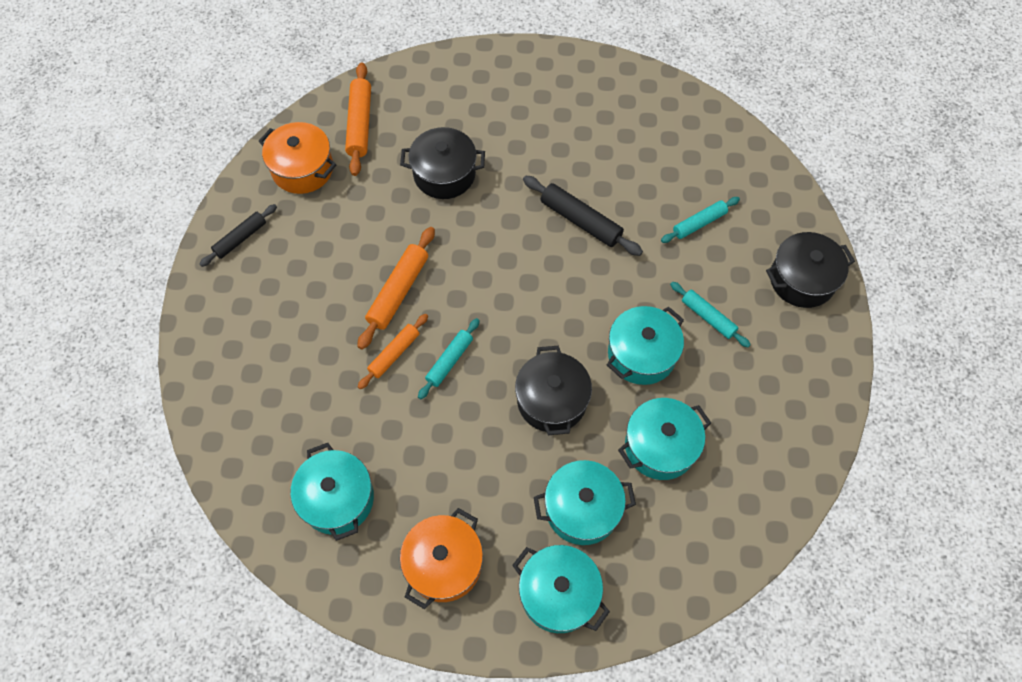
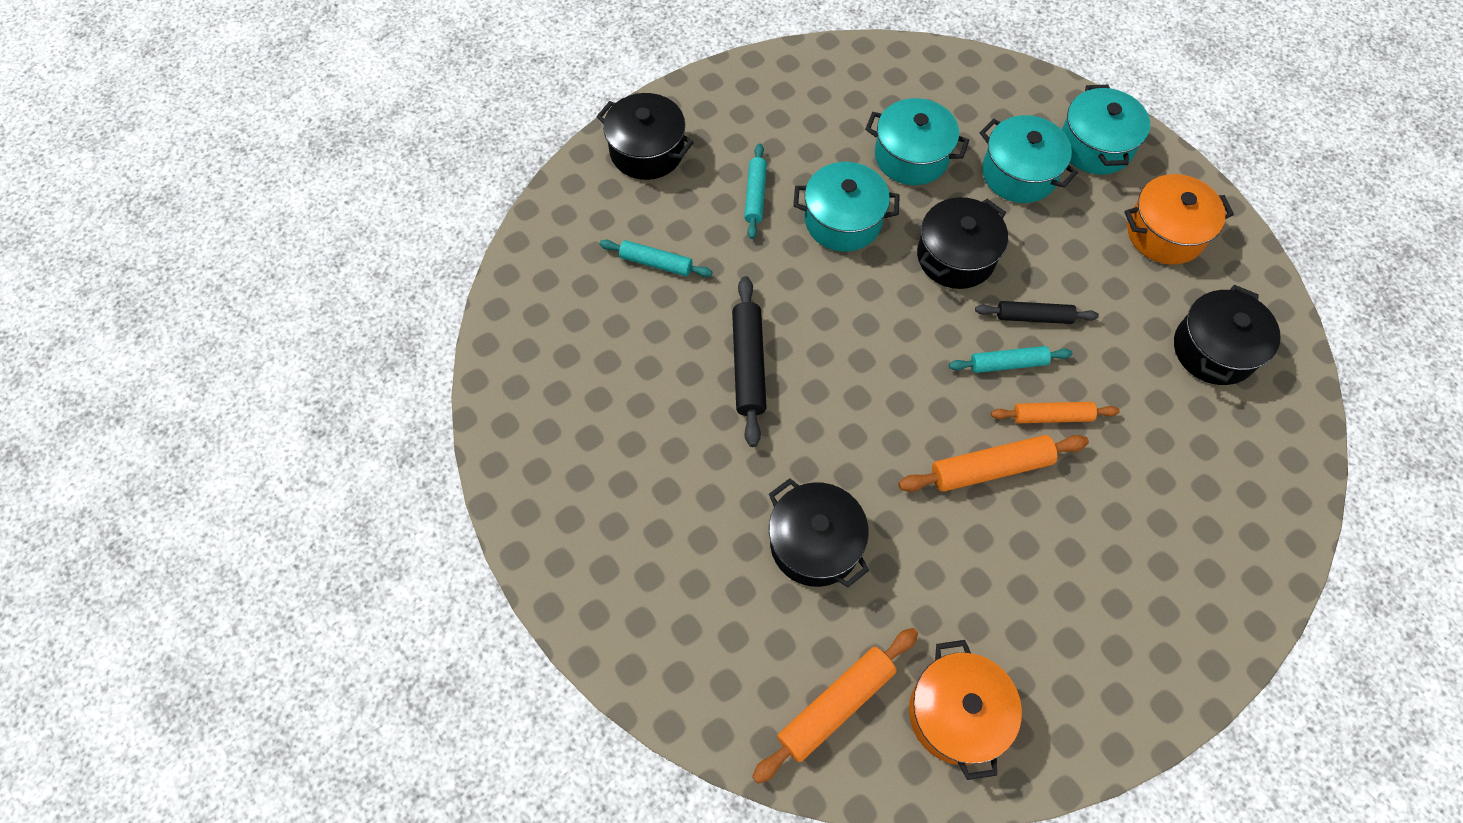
camera: 130 degrees left, 0 degrees up
(240, 238) = (1103, 694): black rolling pin -> black rolling pin (1033, 317)
(337, 499) = (1214, 350): turquoise pot -> black pot

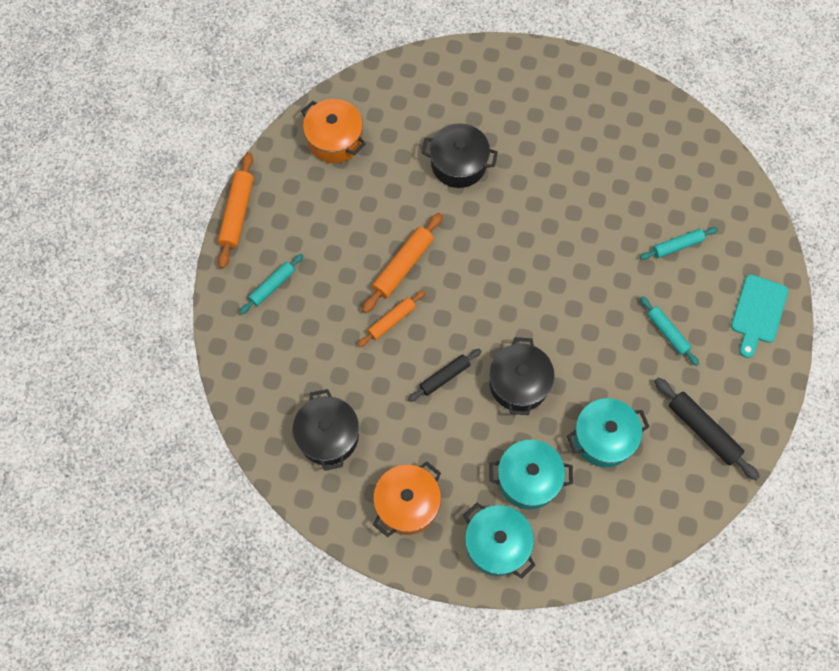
camera: 140 degrees right, 5 degrees up
(647, 151) = (758, 312): black pot -> turquoise cutting board
(748, 365) = (572, 227): black rolling pin -> black rolling pin (703, 430)
(835, 705) = (390, 104): orange rolling pin -> orange rolling pin (237, 213)
(843, 221) = (603, 356): turquoise pot -> none
(1008, 364) = (437, 334): turquoise rolling pin -> turquoise rolling pin (272, 286)

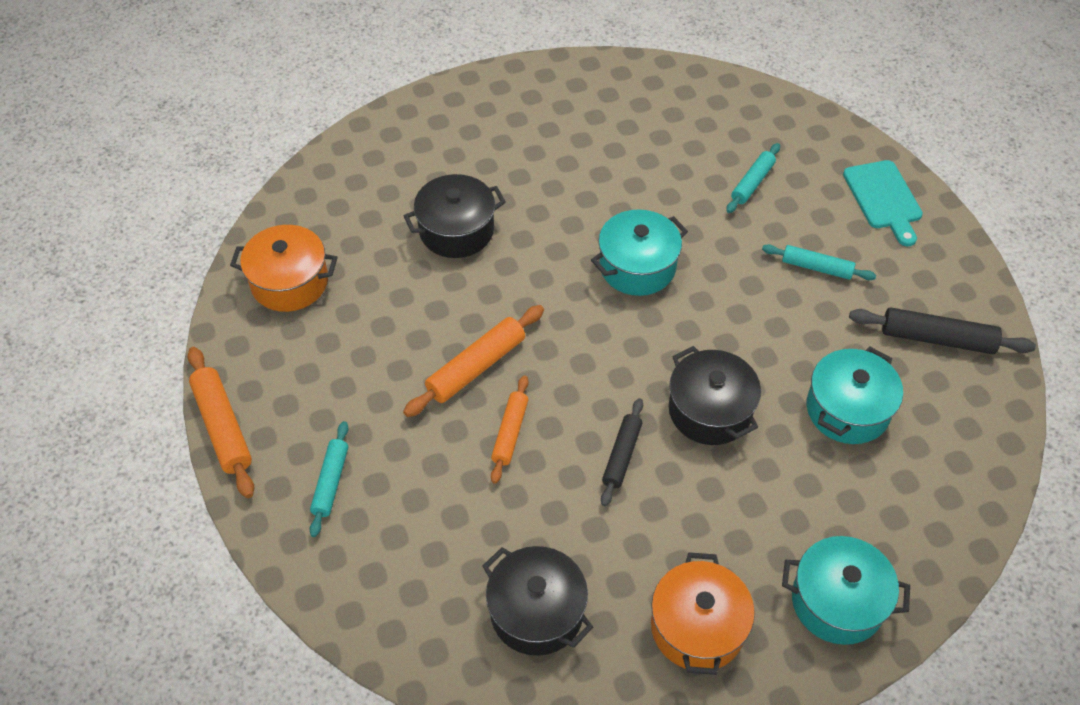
camera: 35 degrees left, 15 degrees down
(403, 266) = (476, 367): orange rolling pin -> orange rolling pin turned 45 degrees clockwise
(528, 479) = (808, 505): turquoise pot -> turquoise pot (637, 267)

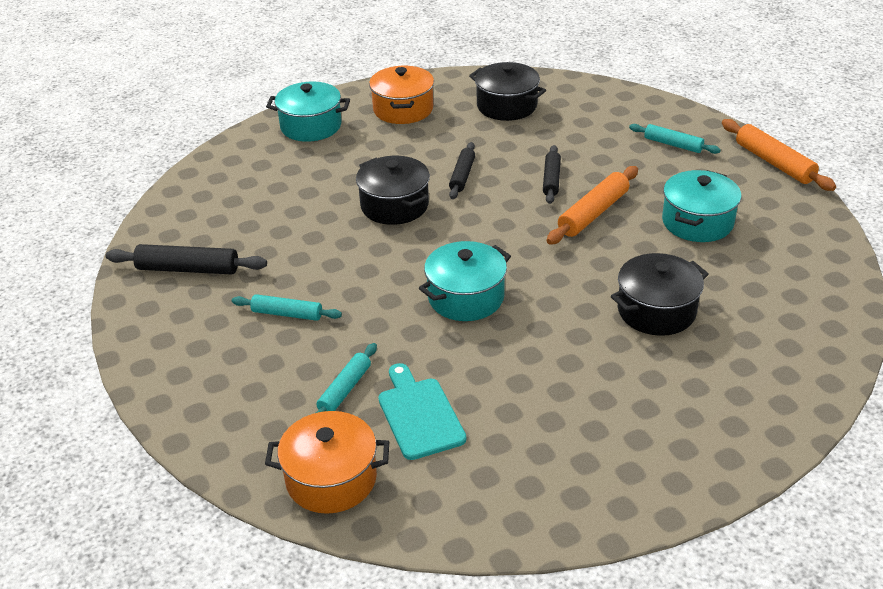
camera: 175 degrees right, 15 degrees down
(289, 282) = (792, 254): orange pot -> orange pot (331, 479)
(331, 482) = (673, 144): turquoise rolling pin -> turquoise rolling pin turned 60 degrees counterclockwise
(510, 433) = (551, 179): orange rolling pin -> black rolling pin
(847, 410) = (281, 216): turquoise pot -> turquoise pot (697, 222)
(884, 198) = (198, 387): turquoise cutting board -> turquoise cutting board (419, 415)

